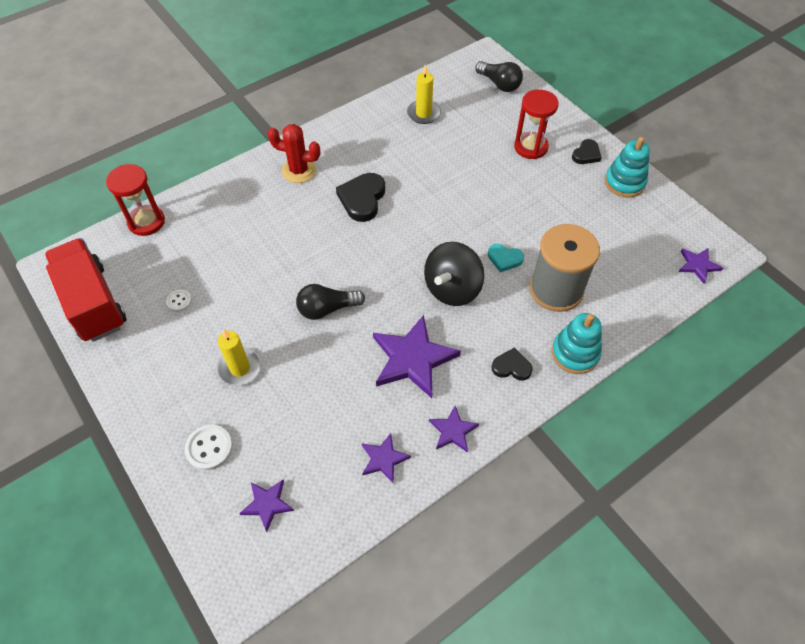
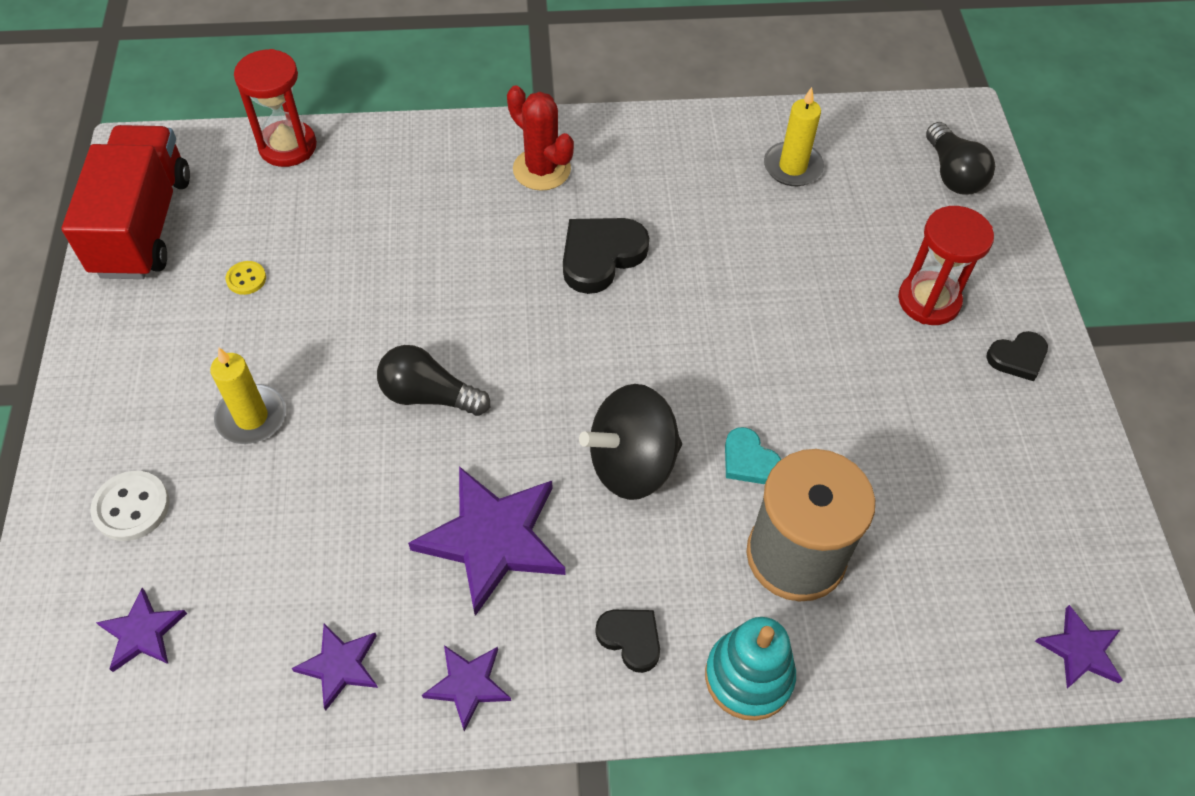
camera: 30 degrees right, 0 degrees up
(179, 301) = (246, 279): white button -> yellow button
(624, 182) = (1051, 438): turquoise stacking toy -> none

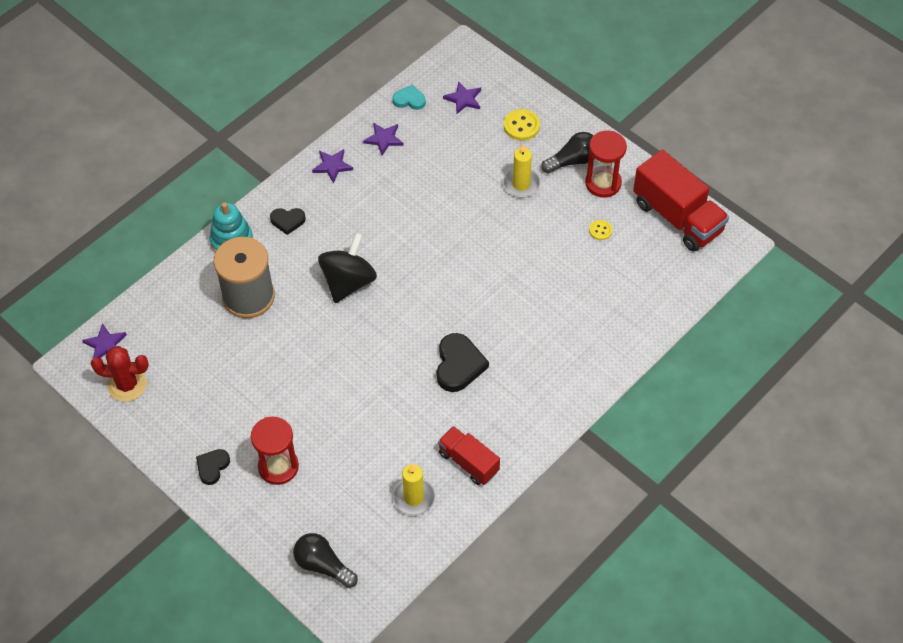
camera: 140 degrees right, 0 degrees up
(131, 507) = (521, 126): white button -> yellow button
(288, 146) = (673, 302): red hourglass -> red hourglass (603, 183)
(428, 395) = (462, 245): black light bulb -> black light bulb (573, 161)
(492, 539) = (375, 214): purple star -> none
(541, 169) = (539, 390): red cactus -> red cactus (127, 385)
(698, 158) = (468, 462): none -> red truck
(749, 460) = (300, 320): turquoise heart -> turquoise heart (409, 100)

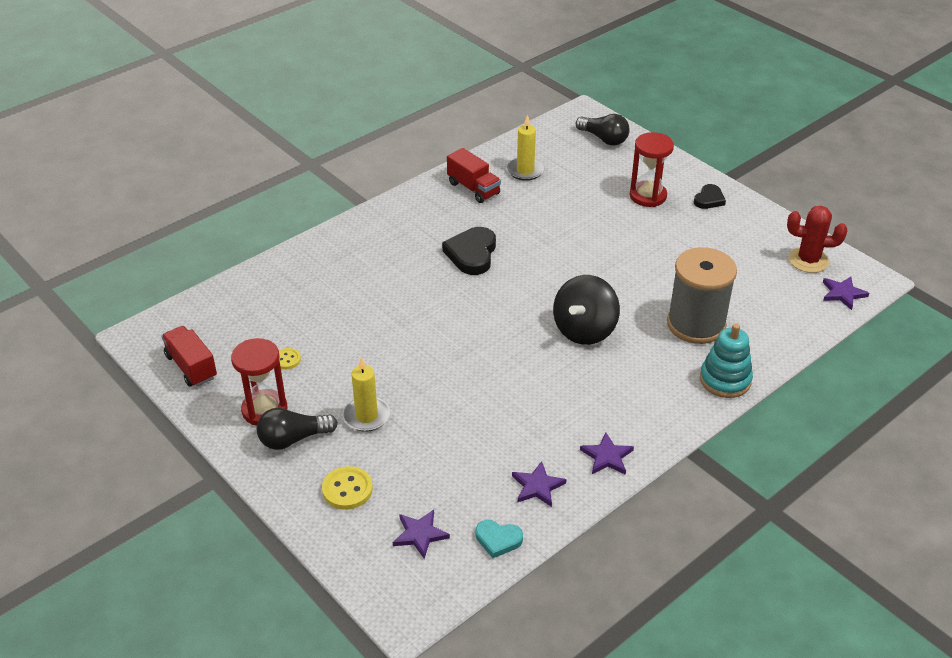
camera: 175 degrees left, 15 degrees down
(287, 221) = (659, 396): black heart -> none
(677, 217) = (191, 367): red truck -> red truck, size x0.60

